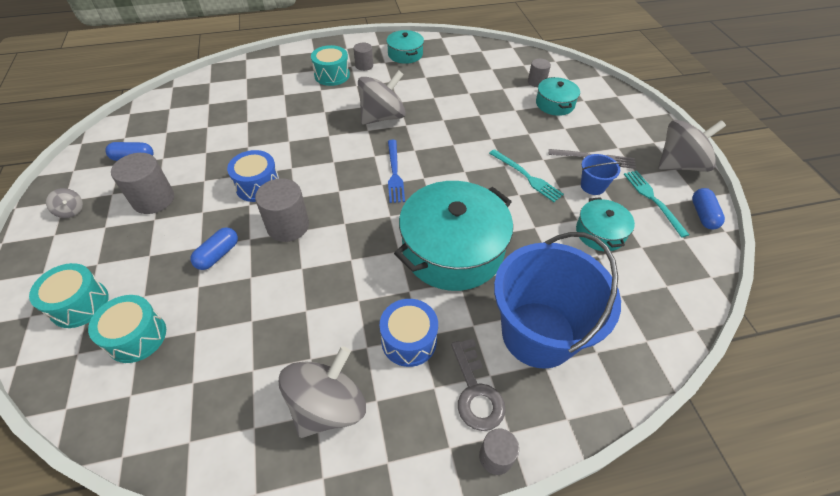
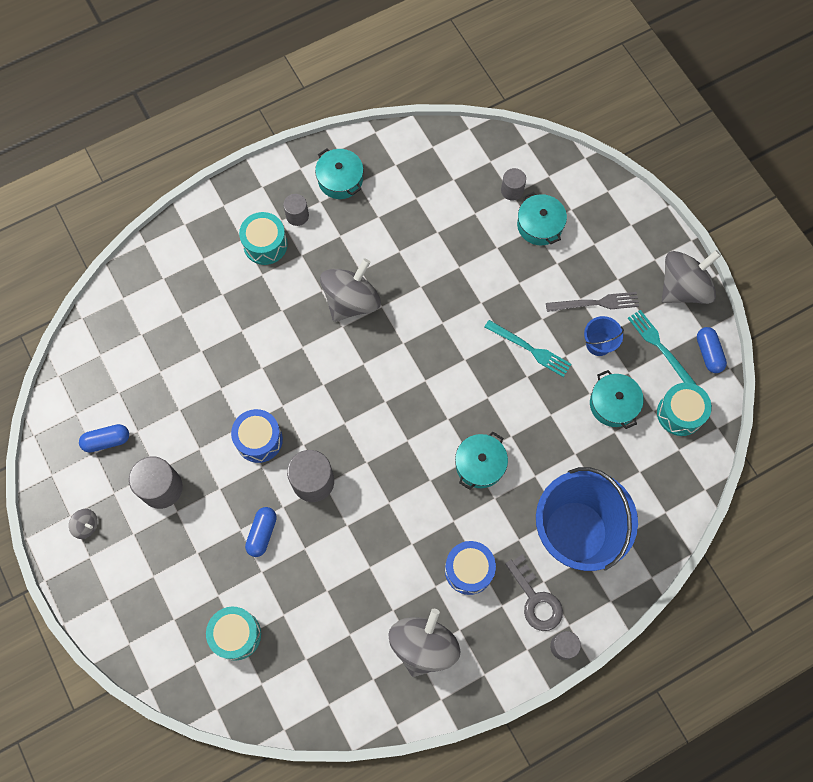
camera: 15 degrees left, 20 degrees up
(79, 304) = (166, 620): turquoise drum -> turquoise drum (680, 413)
(394, 173) = (393, 382): blue fork -> none
(452, 250) = (480, 464): turquoise pot -> turquoise pot, size x0.50

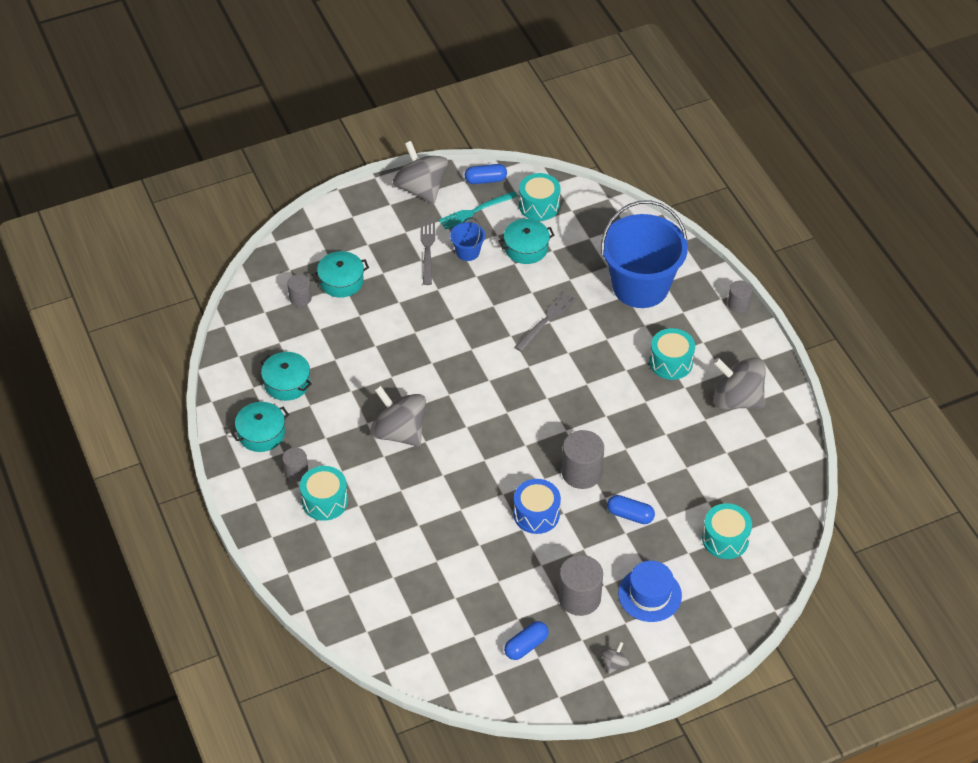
camera: 85 degrees left, 20 degrees down
(107, 441) = (526, 646): blue capsule -> blue capsule turned 60 degrees clockwise
(166, 557) = (649, 594): none -> blue hat
(469, 570) = (671, 362): blue drum -> turquoise drum
(480, 464) = (574, 346): turquoise pot -> turquoise pot (287, 383)
(513, 433) = (546, 320): none -> grey fork
(530, 349) = (467, 300): turquoise fork -> none
(535, 599) = (698, 318): grey key -> none

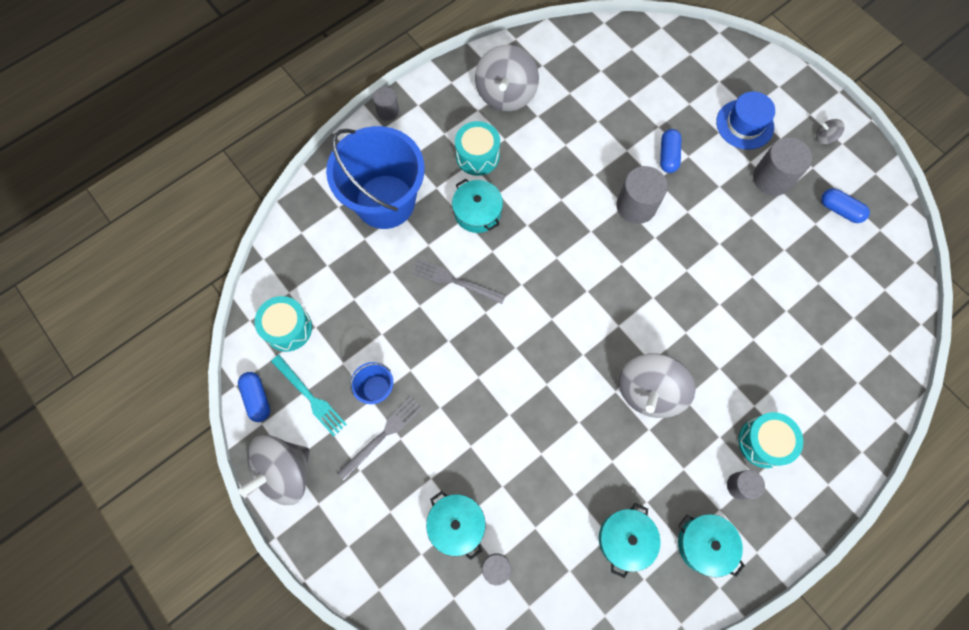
camera: 105 degrees left, 20 degrees up
(427, 249) = (383, 436): grey fork -> grey fork turned 150 degrees clockwise
(526, 248) = (356, 326): turquoise pot -> turquoise pot (477, 212)
(536, 514) = (698, 234): blue drum -> none
(725, 539) = (664, 78): turquoise drum -> none

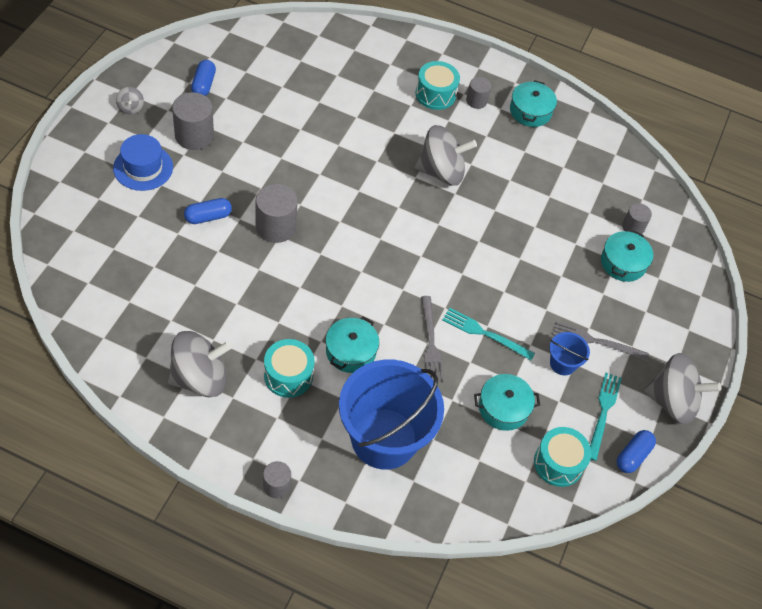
camera: 125 degrees left, 15 degrees down
(441, 333) = (485, 333): none -> turquoise fork
(625, 539) = (559, 156): turquoise pot -> turquoise pot (503, 408)

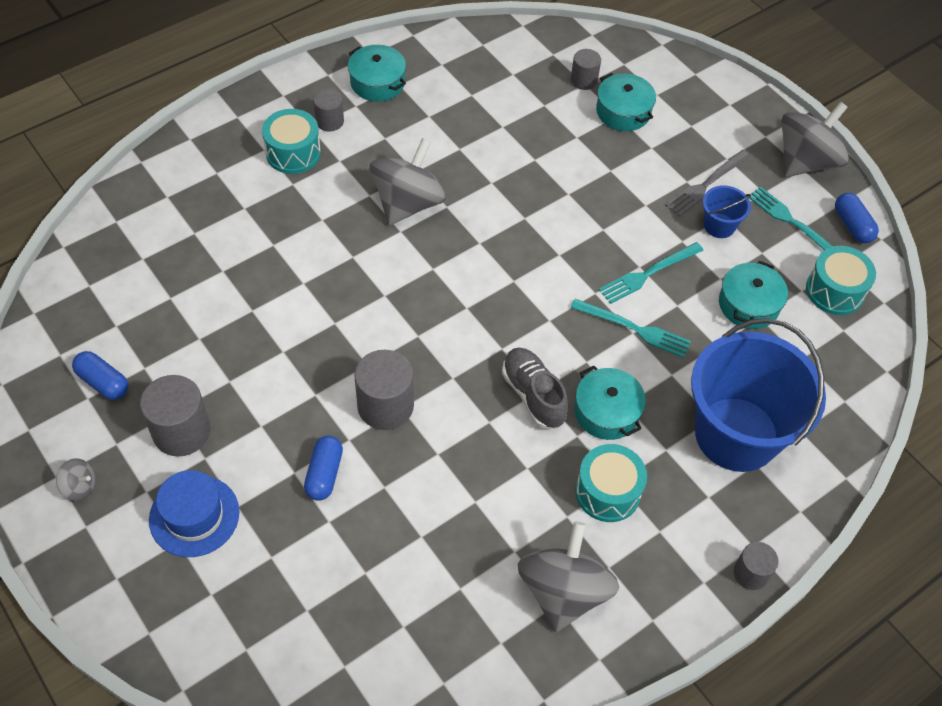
camera: 55 degrees left, 0 degrees up
(336, 303) = (533, 395): none -> grey shoe
(430, 342) = (634, 329): grey fork -> turquoise fork

